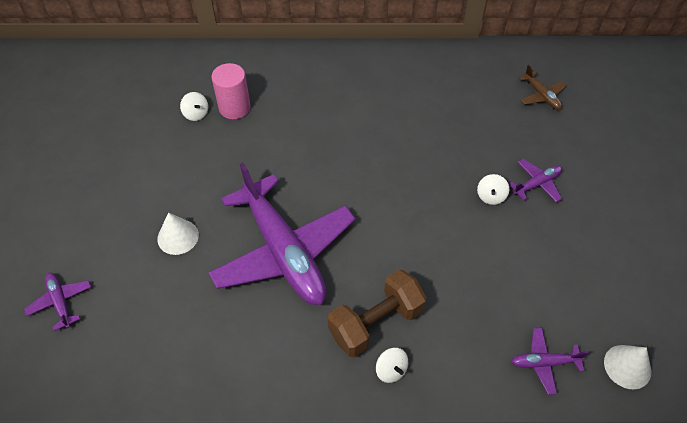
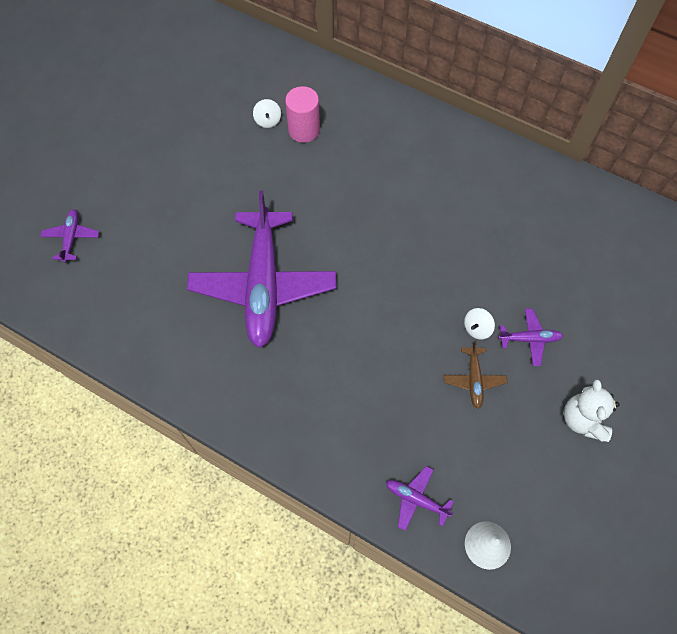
camera: 30 degrees right, 10 degrees up
(178, 237) = (188, 228): white cone -> none
(375, 322) = (298, 386): brown dumbbell -> none
(391, 370) = (285, 432): white spinning top -> none
(541, 95) = (601, 254): brown plane -> brown plane (474, 380)
(622, 224) = (583, 419): none -> white teddy bear

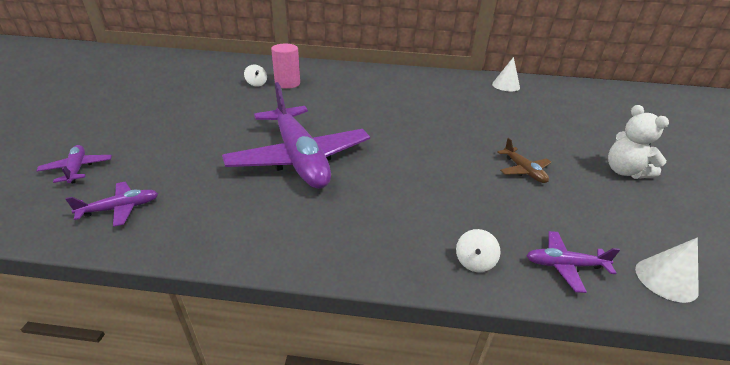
camera: 25 degrees left, 30 degrees down
(477, 328) = (495, 144): white spinning top -> white spinning top (474, 262)
(530, 339) = (537, 141): purple plane -> purple plane (120, 208)
(585, 213) = (505, 85): none -> white cone

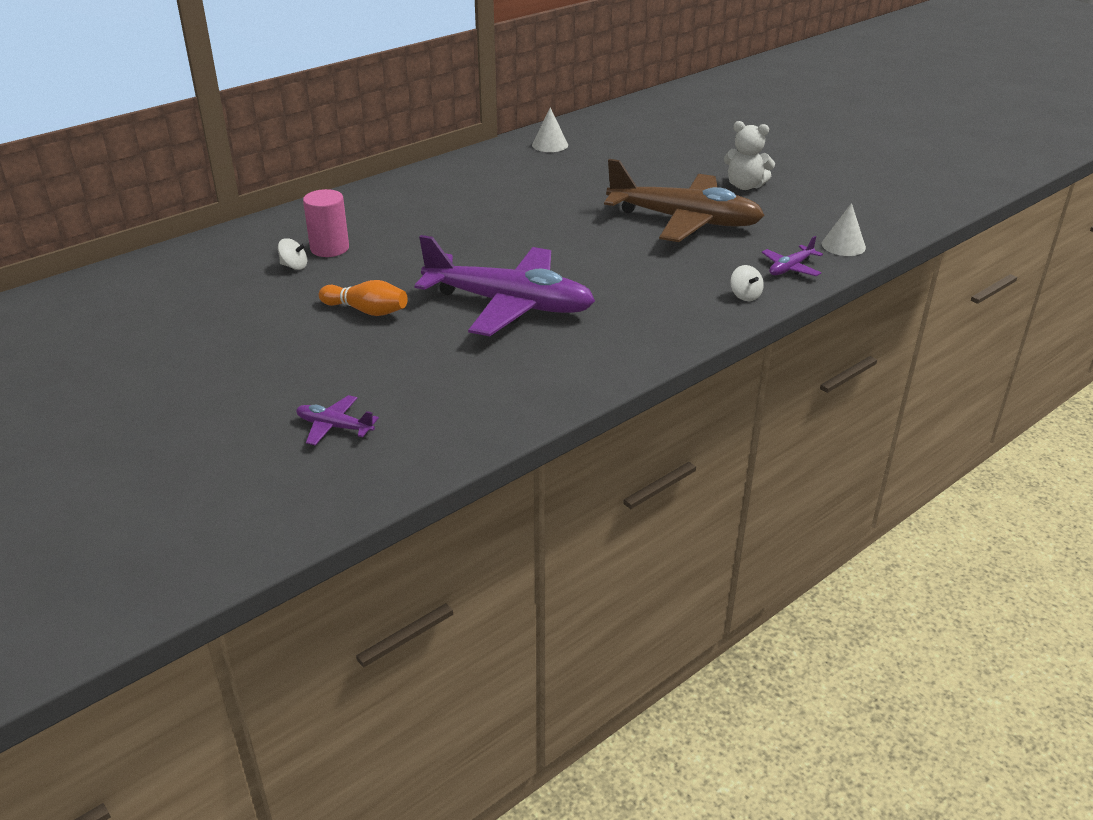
camera: 45 degrees left, 0 degrees up
(120, 208) = (457, 417): purple plane -> none
(233, 119) = (366, 311): none -> orange bowling pin
(523, 170) = (684, 221): brown plane -> brown plane, size x2.45

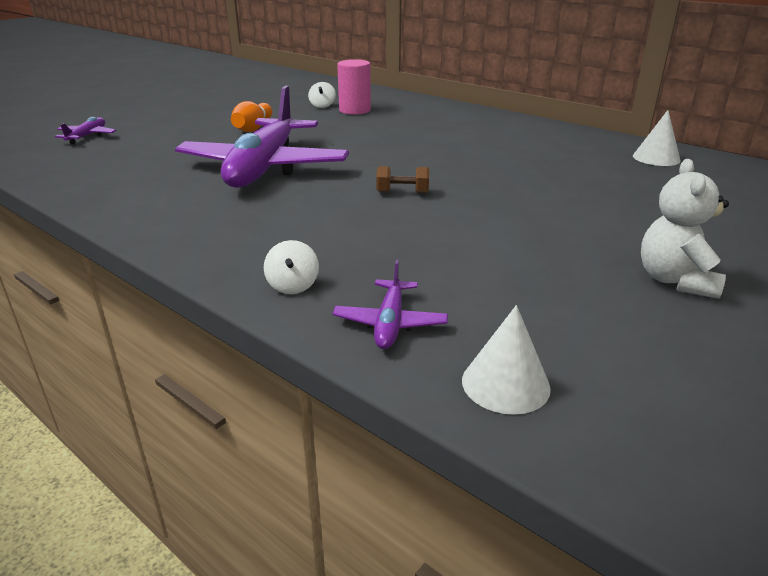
camera: 80 degrees right, 5 degrees down
(593, 246) = (402, 193): none -> brown dumbbell
(684, 221) = (506, 238): brown plane -> none
(745, 296) = (293, 285): white spinning top -> white spinning top turned 60 degrees counterclockwise
(790, 268) = (390, 323): purple plane -> purple plane turned 120 degrees counterclockwise

